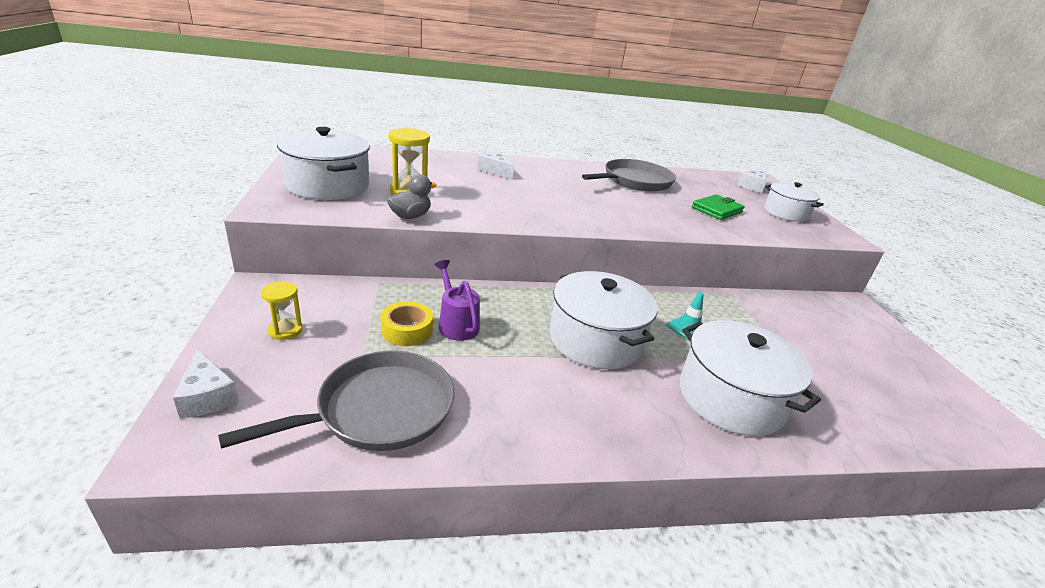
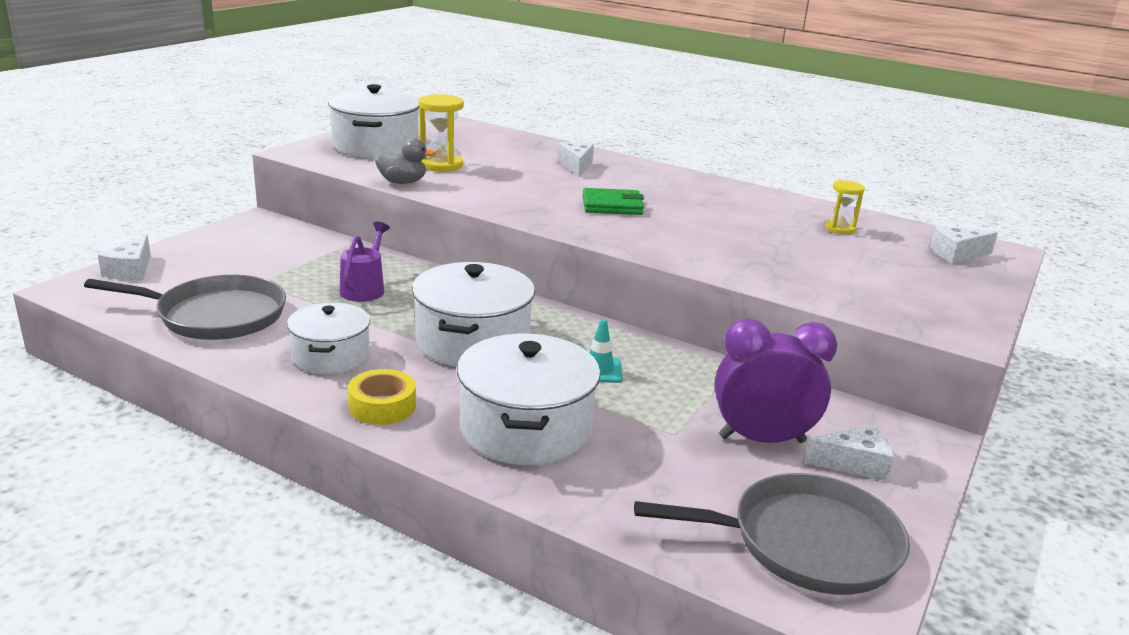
camera: 40 degrees right, 5 degrees down
(285, 330) = (231, 251): yellow hourglass -> yellow hourglass (839, 229)
(407, 330) = (317, 279): yellow tape -> yellow tape (382, 406)
(634, 181) = (751, 209): grey pan -> grey pan (805, 543)
(717, 210) = (807, 260): green wallet -> green wallet (612, 206)
(786, 213) = (930, 289): white pot -> white pot (331, 356)
(817, 340) = (762, 439): none -> purple clock
(864, 335) = (854, 464): none -> white cheese

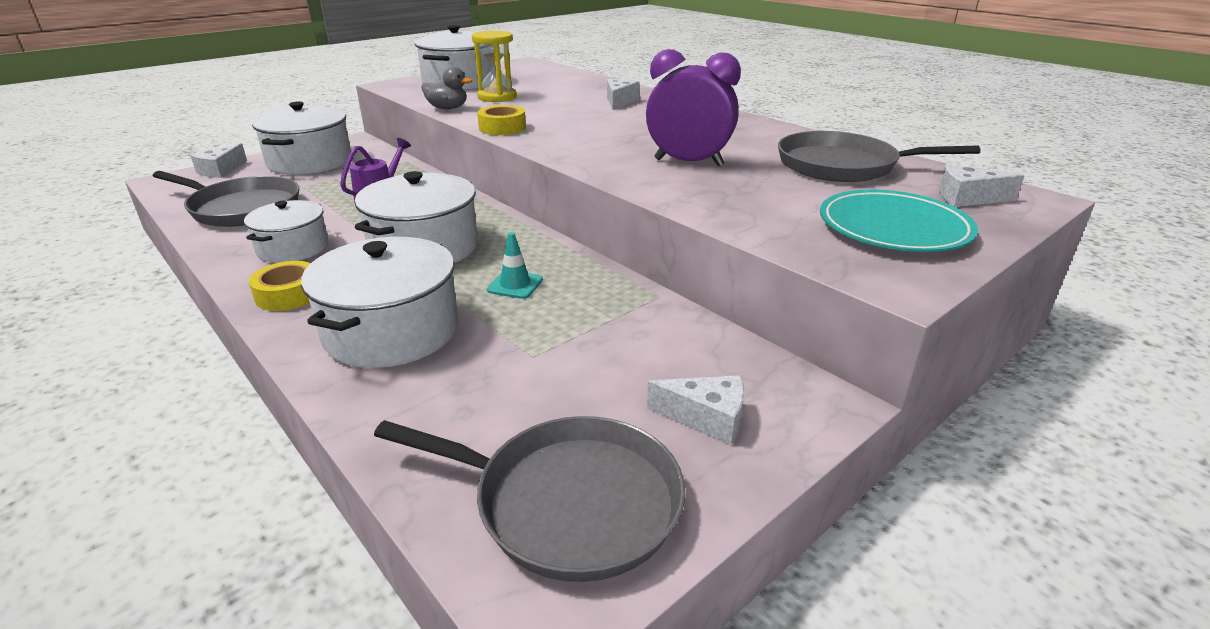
camera: 20 degrees right, 5 degrees up
(234, 251) = (310, 161): none -> white pot
(490, 205) = (502, 128): none -> yellow tape
(612, 206) = (616, 134): green wallet -> none
(762, 439) = (621, 375): purple clock -> purple clock (688, 162)
(839, 229) = (842, 165): yellow hourglass -> grey pan
(924, 286) = (893, 228): none -> turquoise plate

